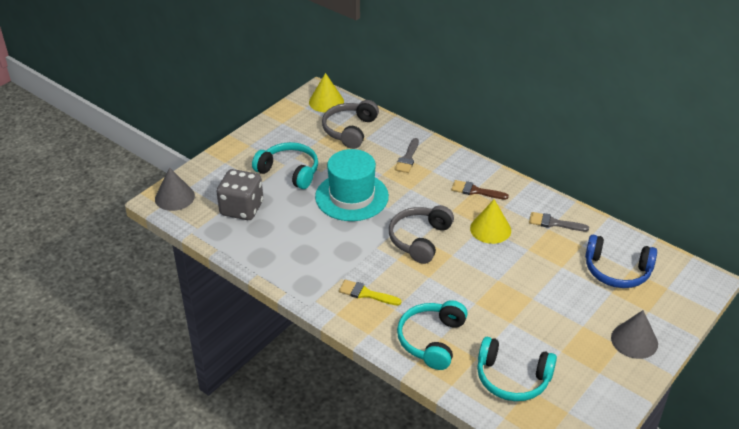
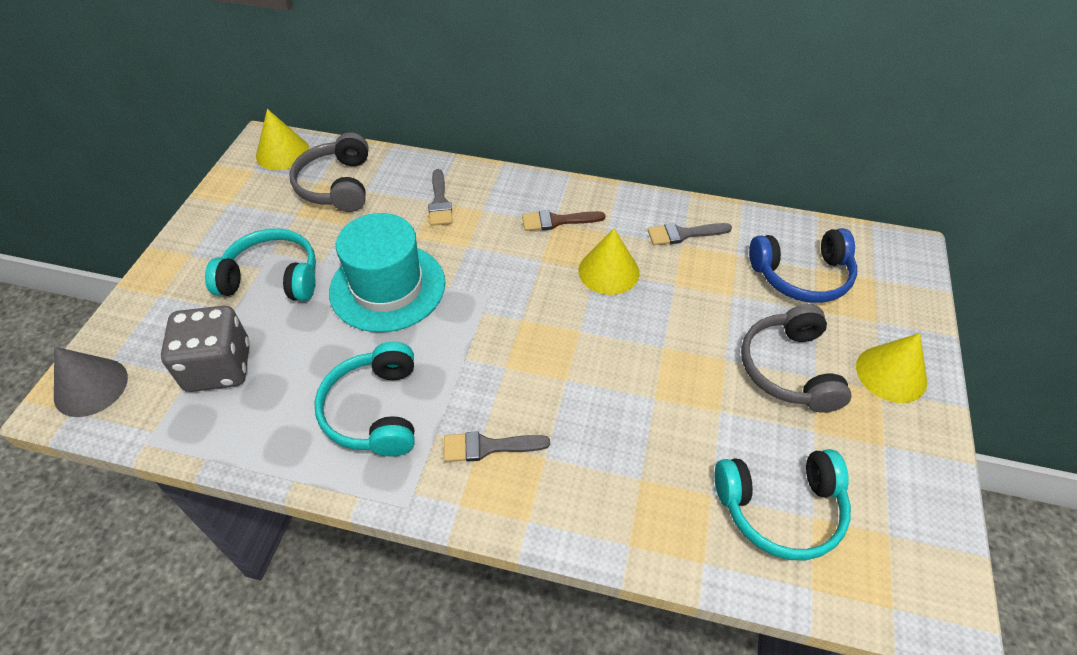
camera: 25 degrees left, 10 degrees up
(366, 293) = (488, 447): yellow brush -> grey brush
(420, 239) = (521, 322): grey headphones -> grey headphones (789, 369)
(432, 340) = (630, 490): turquoise headphones -> turquoise headphones (375, 410)
(634, 340) = (891, 373): grey cone -> yellow cone

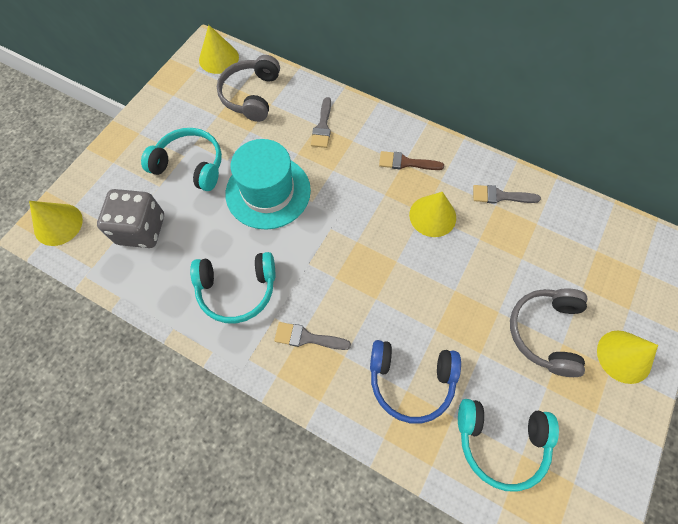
camera: 15 degrees right, 15 degrees up
(91, 387) = (58, 224): grey cone -> yellow cone
(375, 410) = (237, 289): turquoise headphones -> turquoise headphones turned 105 degrees counterclockwise
(802, 276) = (582, 254): blue headphones -> blue headphones (410, 380)

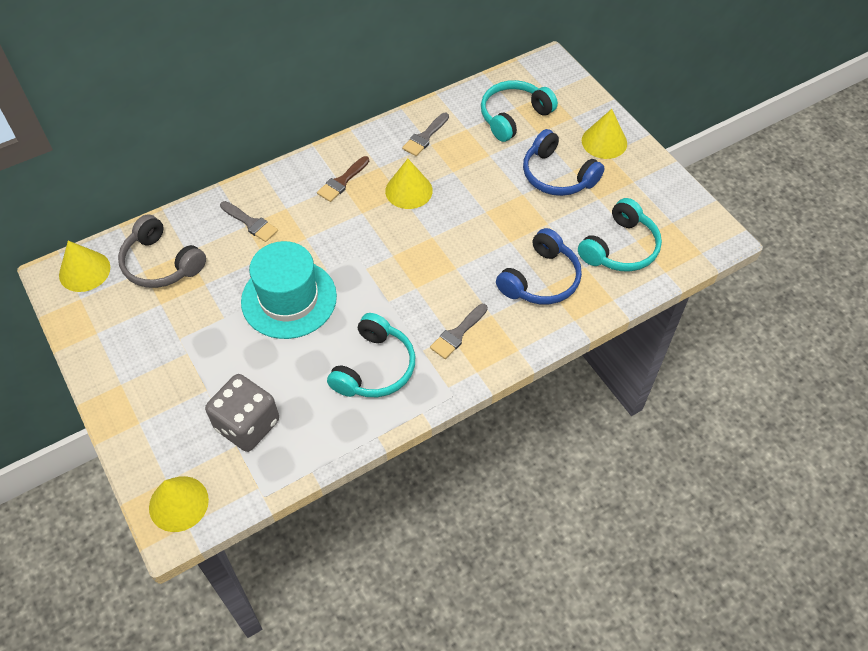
camera: 60 degrees left, 10 degrees down
(190, 165) = (204, 352): turquoise headphones -> turquoise headphones (514, 116)
(545, 332) = (557, 175): grey headphones -> blue headphones

